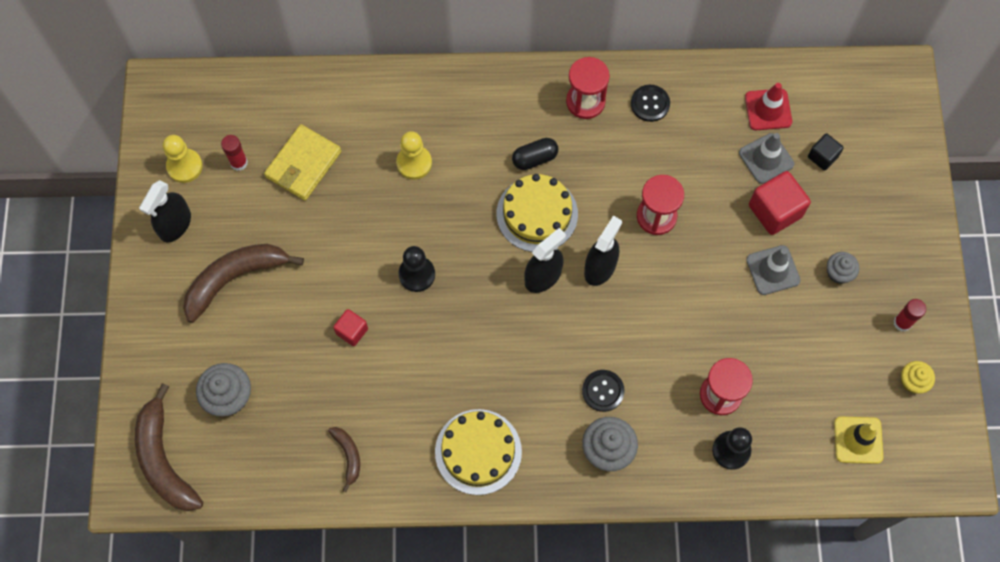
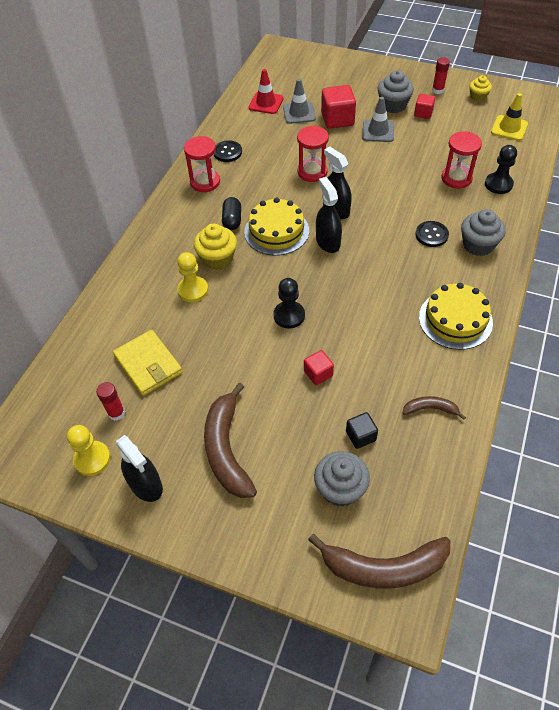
camera: 65 degrees left, 15 degrees down
(469, 168) = (217, 258): none -> yellow cupcake
(822, 157) = (311, 90): black cube -> black cube (360, 436)
(838, 273) = (393, 105): grey cupcake -> grey cupcake, size x1.61
(839, 317) = (423, 113): none -> red cube

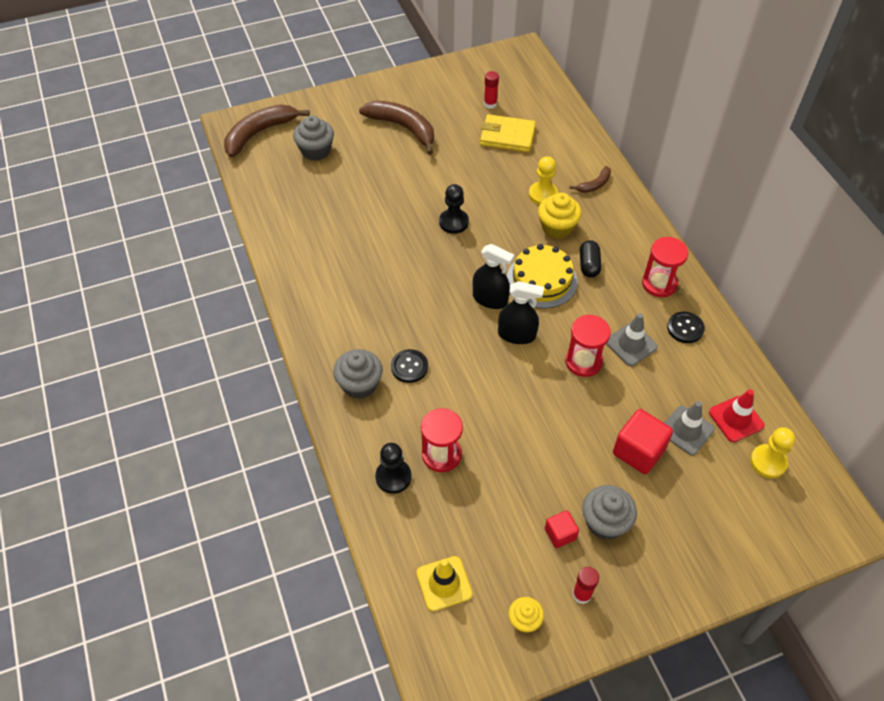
camera: 135 degrees right, 0 degrees up
(92, 459) = (472, 79): yellow pawn -> yellow pawn (768, 462)
(146, 485) = (428, 88): black spray bottle -> none
(232, 220) = (589, 265): black capsule -> black capsule turned 45 degrees clockwise
(318, 373) = (392, 199): red cube -> none
(360, 436) = (328, 182): black cube -> none
(378, 131) = (579, 465): grey traffic cone -> grey traffic cone (631, 344)
(430, 409) = (295, 225): brown banana -> brown banana (594, 185)
(455, 319) = (327, 299): yellow cake -> none

